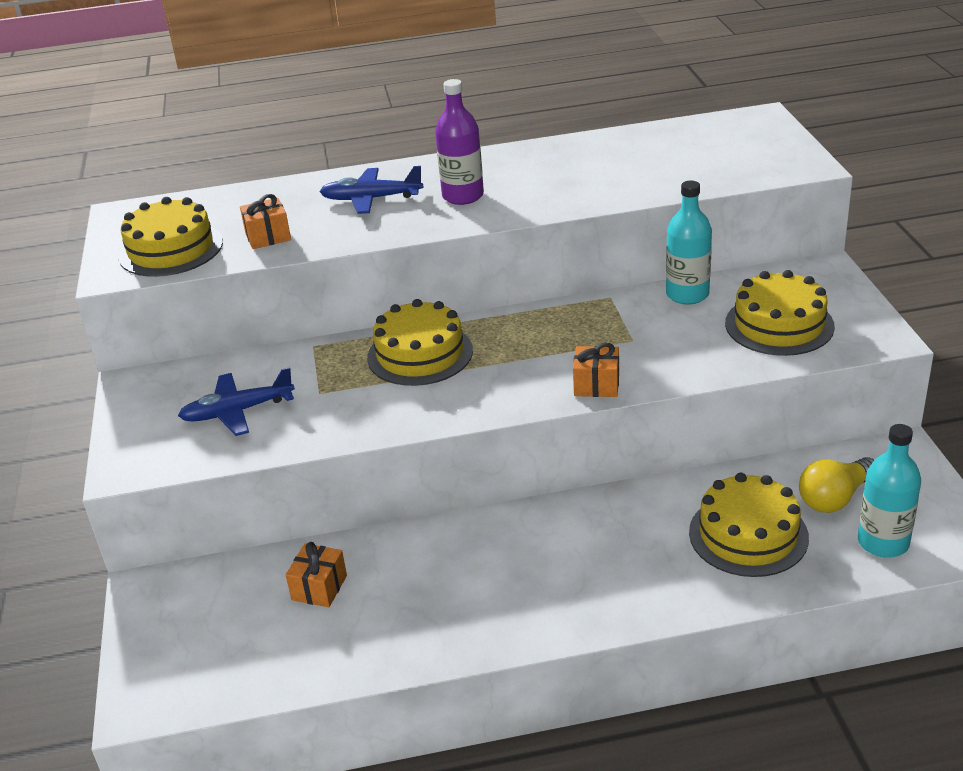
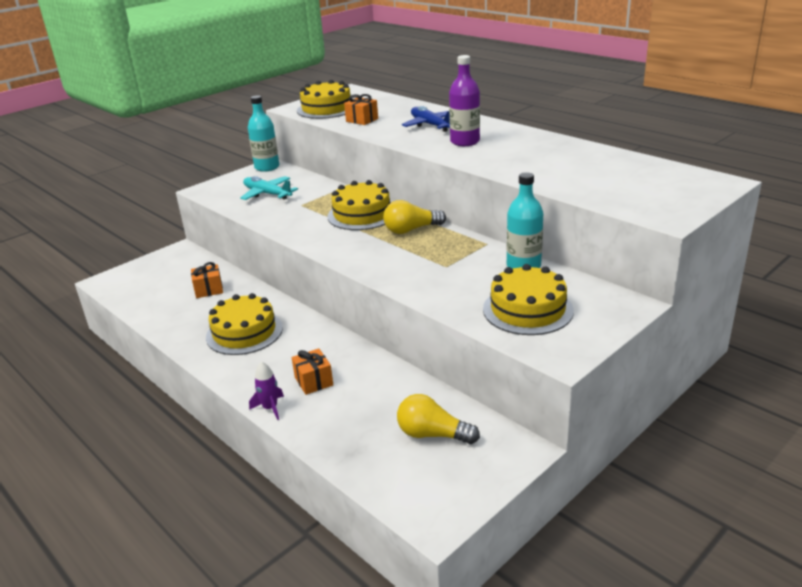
camera: 55 degrees right, 5 degrees down
(238, 411) = (267, 194): blue plane -> turquoise plane
(512, 333) = (411, 230): none -> yellow light bulb
(596, 385) = (384, 271): orange gift -> orange gift (314, 381)
(684, 607) = (270, 408): none -> purple rocket
(748, 535) = (360, 409): yellow cake -> yellow cake (244, 332)
(883, 542) = (401, 473): turquoise bottle -> turquoise bottle (267, 167)

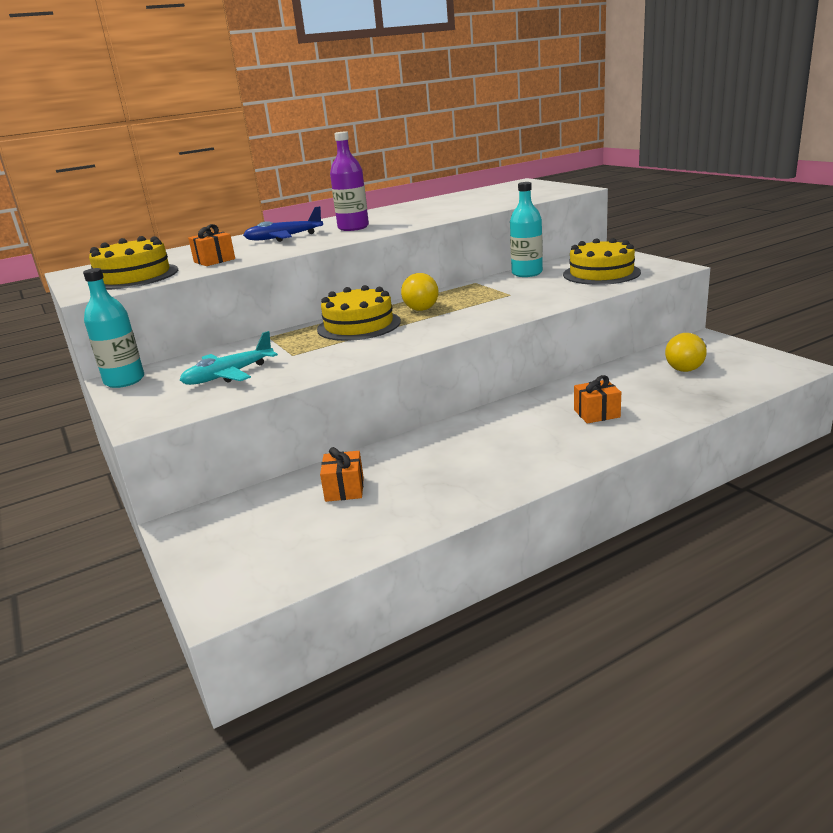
camera: 75 degrees left, 5 degrees down
(244, 332) = (478, 456): yellow cake -> none
(270, 408) = (642, 434): purple rocket -> none

